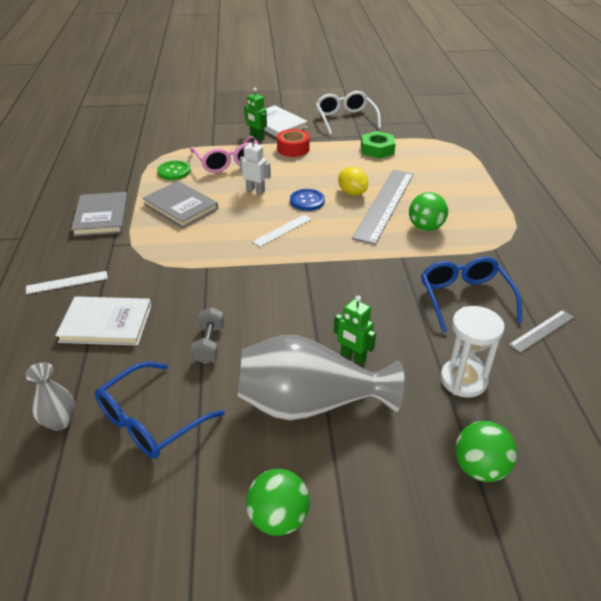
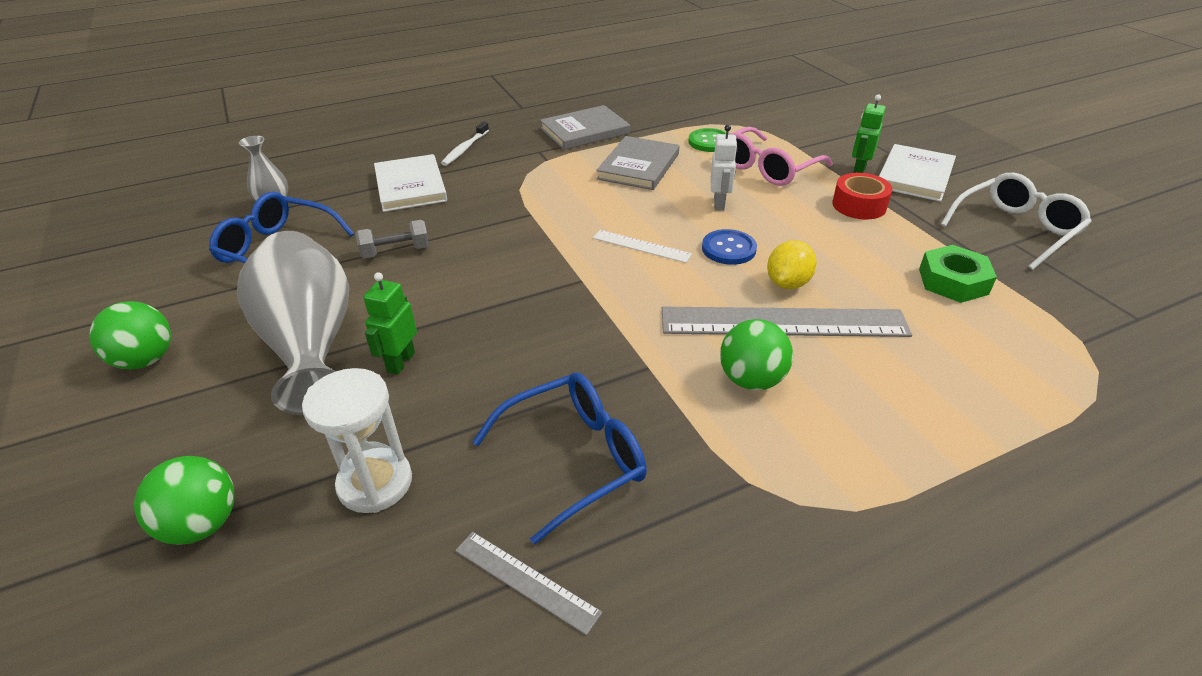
camera: 70 degrees right, 0 degrees up
(67, 282) = (465, 149): white ruler -> white toothbrush

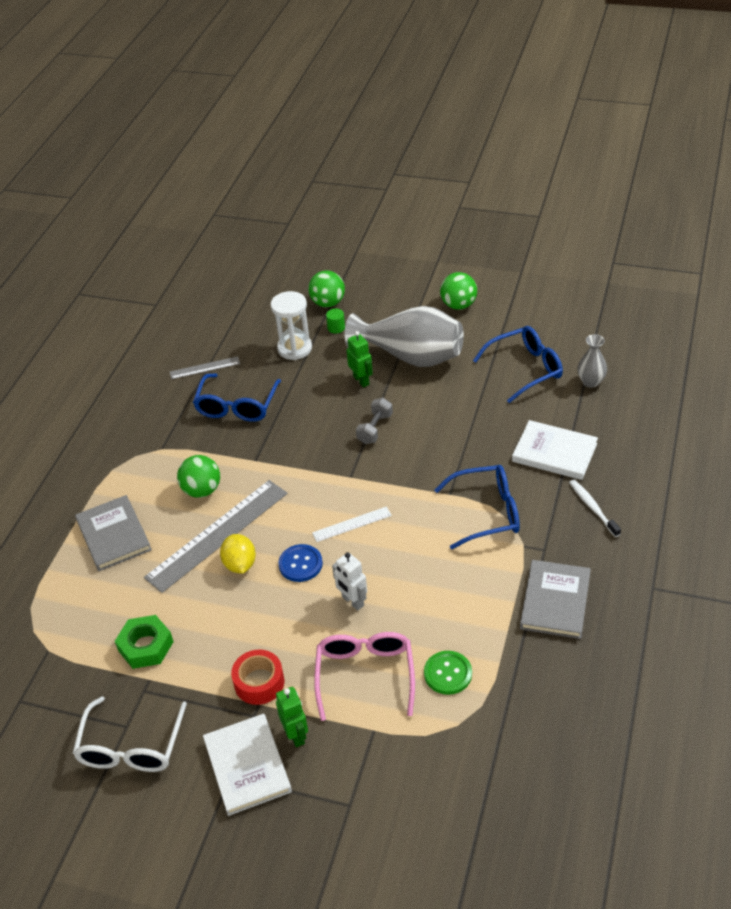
camera: 135 degrees right, 5 degrees up
(280, 465) = (336, 328): none -> green cylinder
(396, 252) = (469, 414): grey dumbbell -> grey dumbbell (375, 429)
(530, 187) = (487, 512): none -> blue glasses
(639, 166) = (455, 594): grey book -> grey book (113, 535)

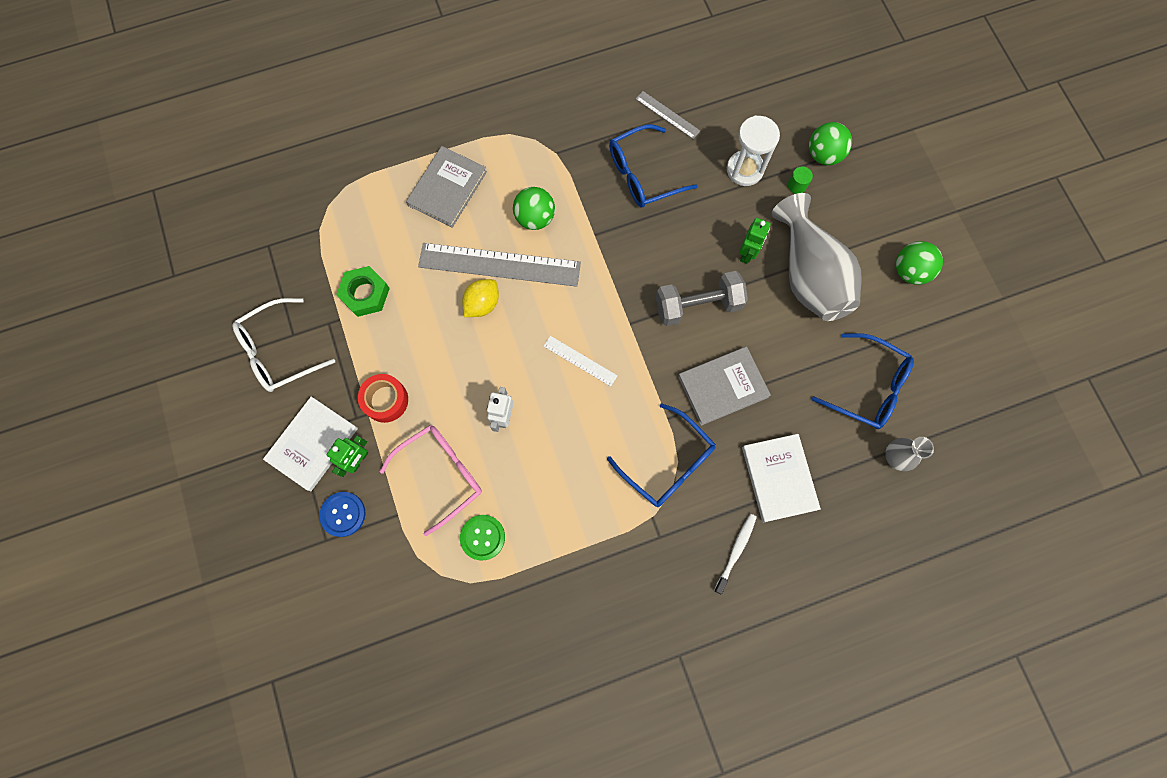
camera: 50 degrees right, 30 degrees up
(300, 564) = (513, 350): blue button -> blue button (343, 514)
(375, 429) = (698, 305): grey dumbbell -> grey dumbbell, size x1.63
(555, 601) = (609, 579): grey book -> grey book (722, 386)

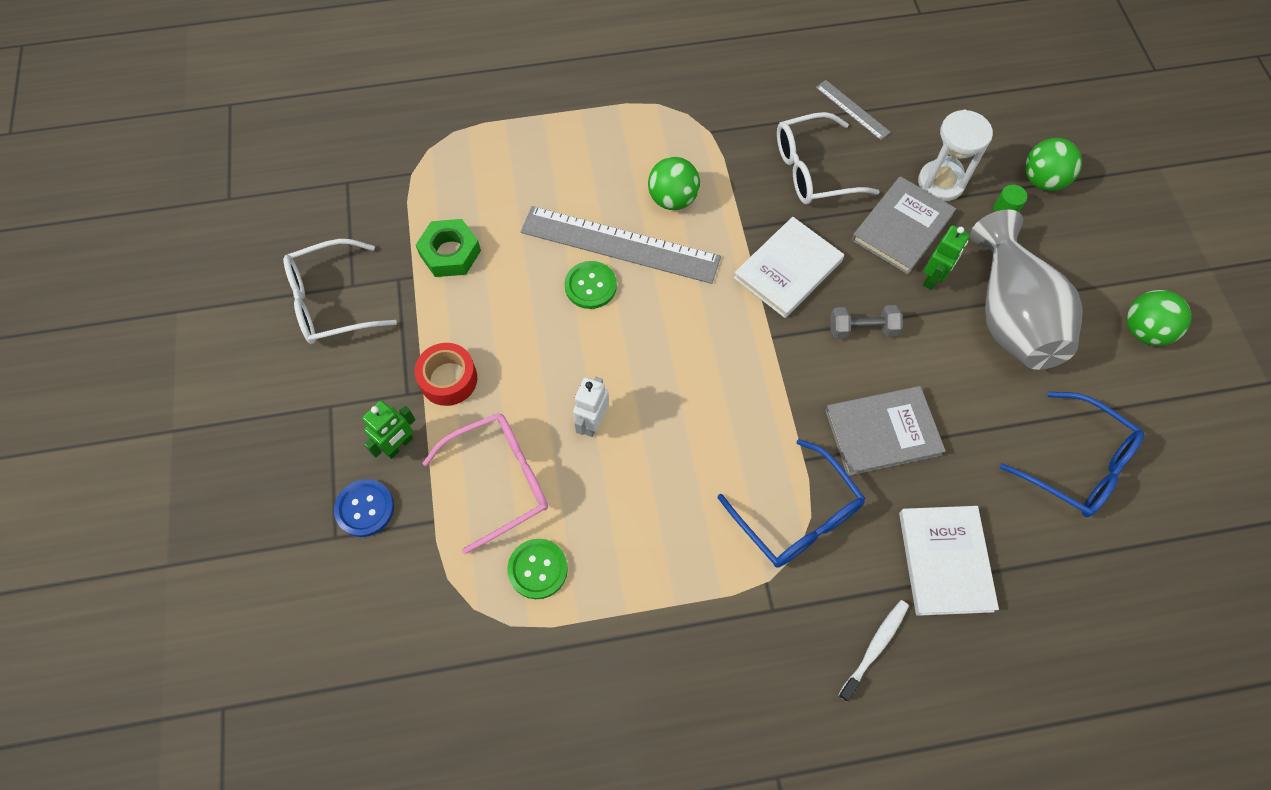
camera: 10 degrees right, 10 degrees down
(313, 444) = (347, 417): white book -> white book (788, 269)
(447, 188) = (572, 151): grey book -> grey book (902, 227)
(482, 304) = (590, 286): yellow lemon -> green button
(580, 361) = (701, 371): white ruler -> none
(642, 175) = (812, 170): blue glasses -> white glasses
(698, 305) = (862, 329): grey dumbbell -> grey dumbbell, size x0.61
(895, 457) = (1107, 561): grey vase -> none

